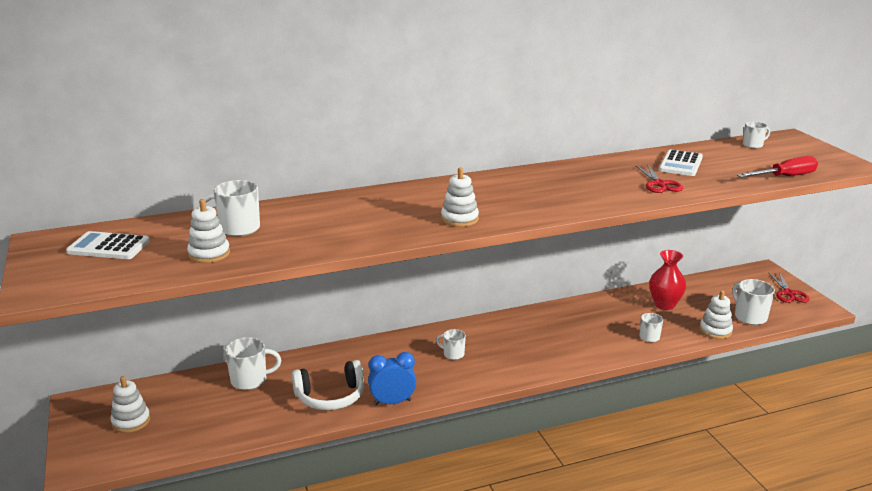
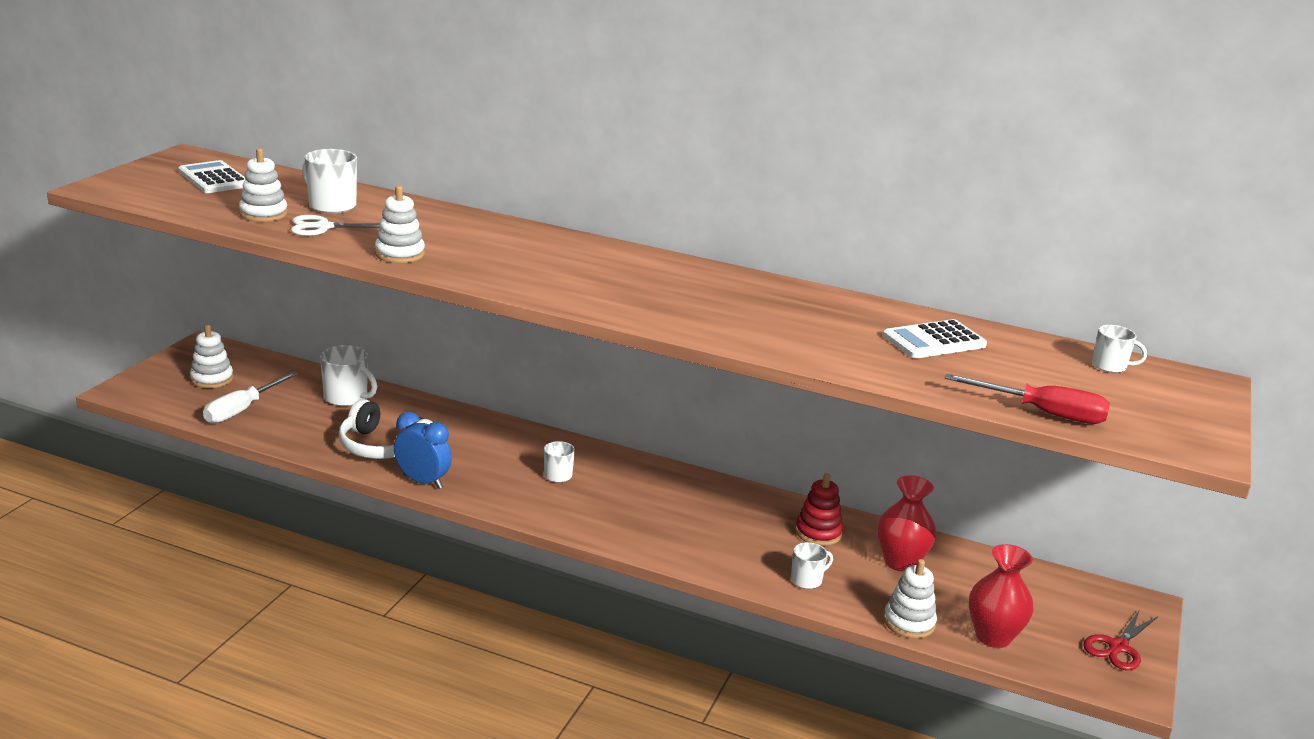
camera: 40 degrees right, 0 degrees up
(194, 428) = (242, 410): none -> white screwdriver
(270, 244) = (323, 227): none -> white scissors
(459, 219) = (529, 280): white stacking toy -> white stacking toy (400, 254)
(612, 311) = (818, 532): none -> red stacking toy
(659, 184) = (841, 346): red scissors -> none
(749, 317) = (993, 636): white mug -> red vase

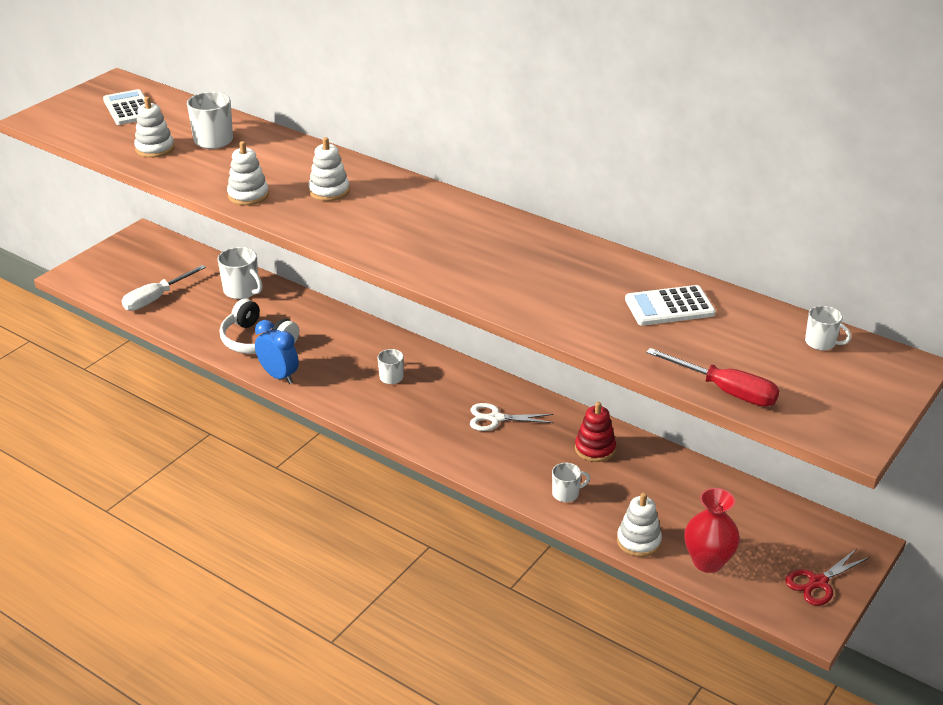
camera: 15 degrees right, 10 degrees up
(212, 379) = (140, 267): white stacking toy -> white stacking toy (329, 191)
(323, 227) = (197, 164): white scissors -> white scissors (495, 418)
(900, 562) = (656, 483): red vase -> none

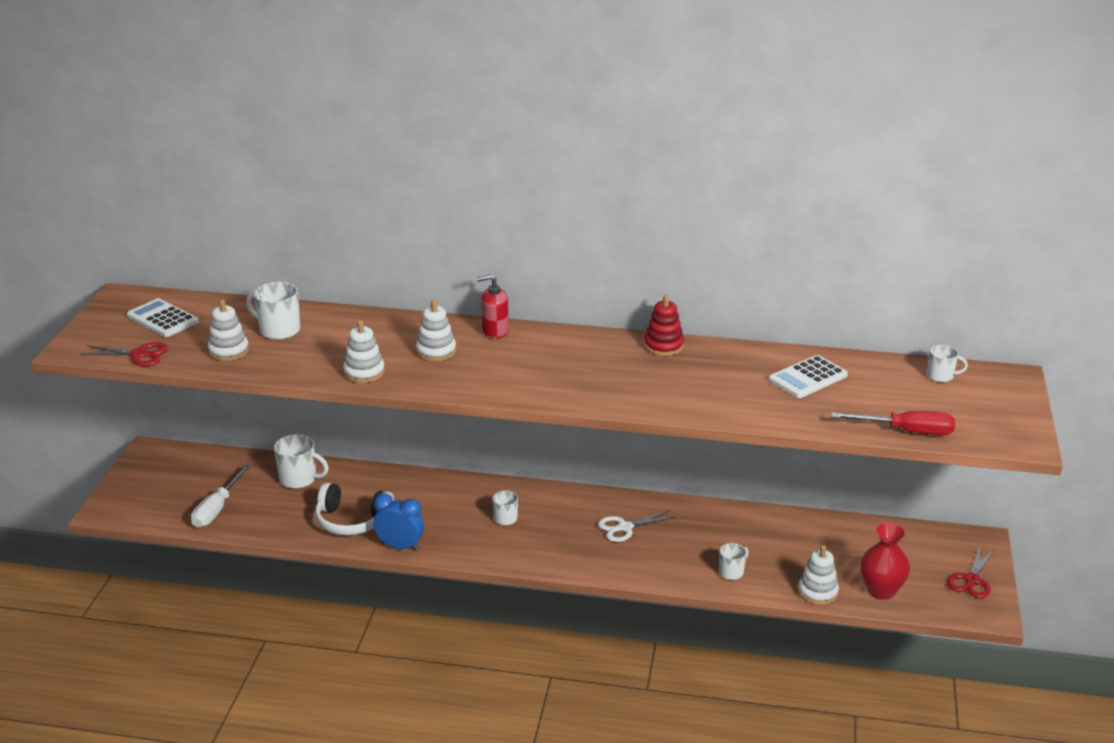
camera: 25 degrees left, 5 degrees down
(81, 135) = (139, 355): none -> red scissors
(400, 185) = (495, 331): none -> red soap dispenser
(595, 449) = (726, 528): red stacking toy -> red stacking toy (663, 346)

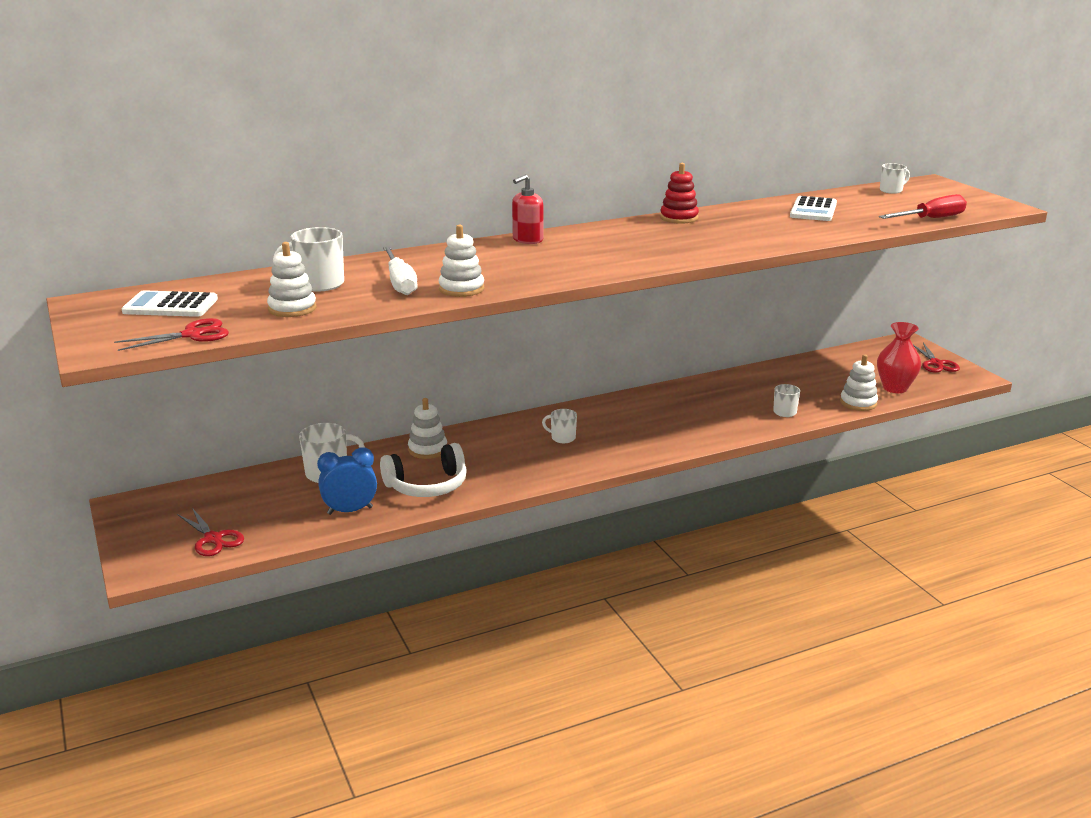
camera: 35 degrees left, 5 degrees down
(169, 505) = (213, 539): none -> red scissors
(217, 509) = (273, 524): white screwdriver -> white screwdriver (400, 283)
(400, 546) = (500, 488): blue clock -> blue clock (350, 511)
(436, 351) = (501, 262): white stacking toy -> white stacking toy (427, 449)
(625, 527) = (666, 412): white scissors -> none

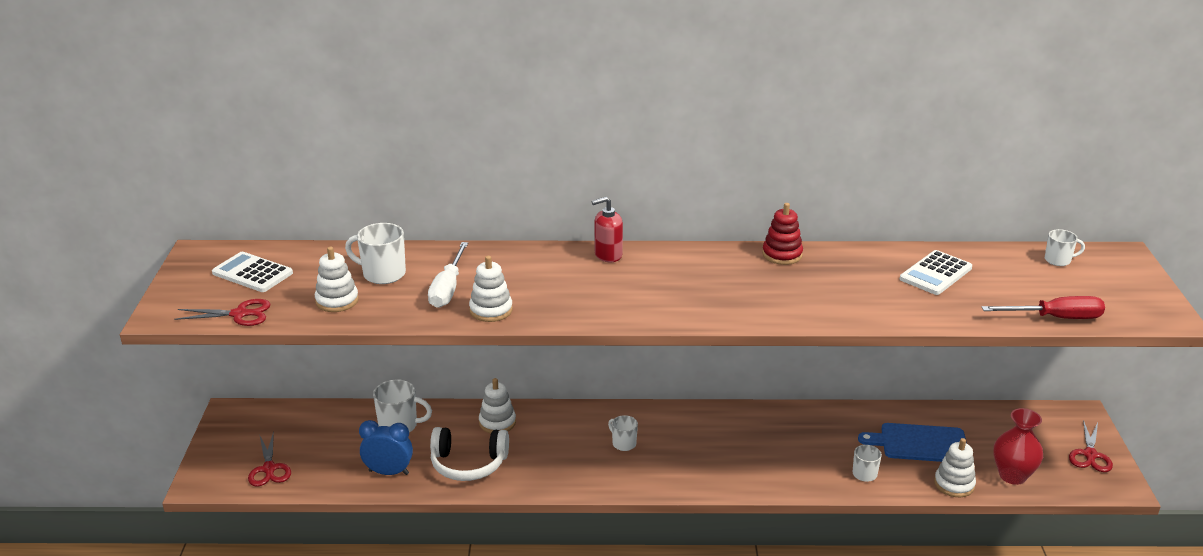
camera: 25 degrees right, 5 degrees up
(808, 384) = (920, 443): none -> blue cutting board

